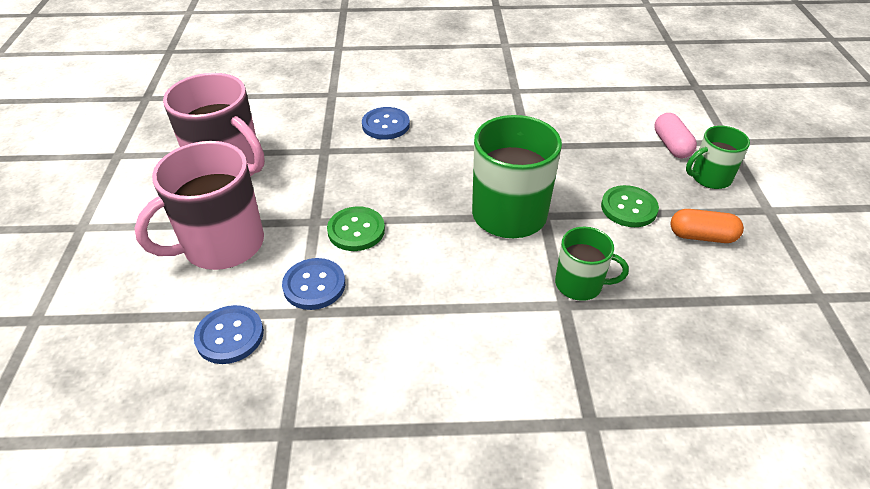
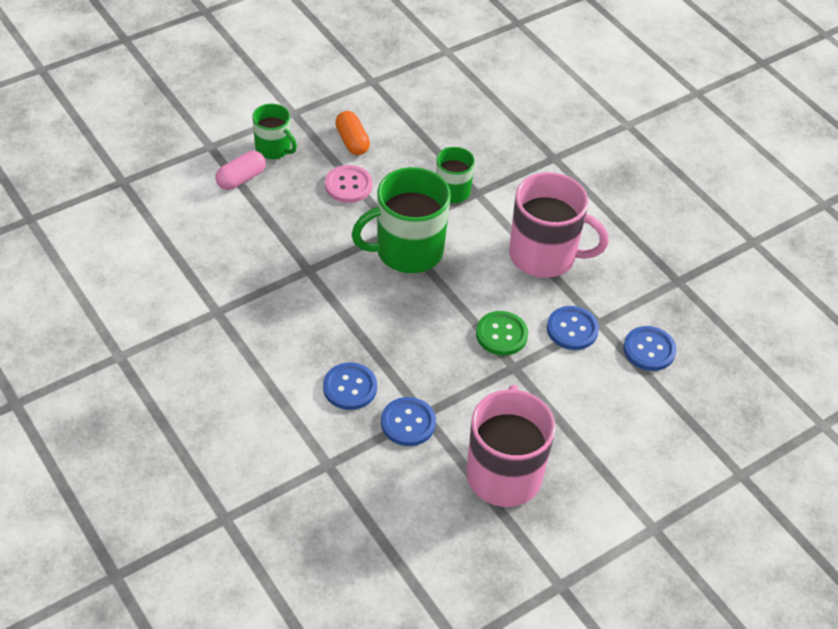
camera: 125 degrees left, 5 degrees up
(221, 245) = (586, 411): pink mug -> pink mug (544, 255)
(325, 140) = (408, 423): none -> blue button
(628, 208) = (348, 185): green button -> pink button

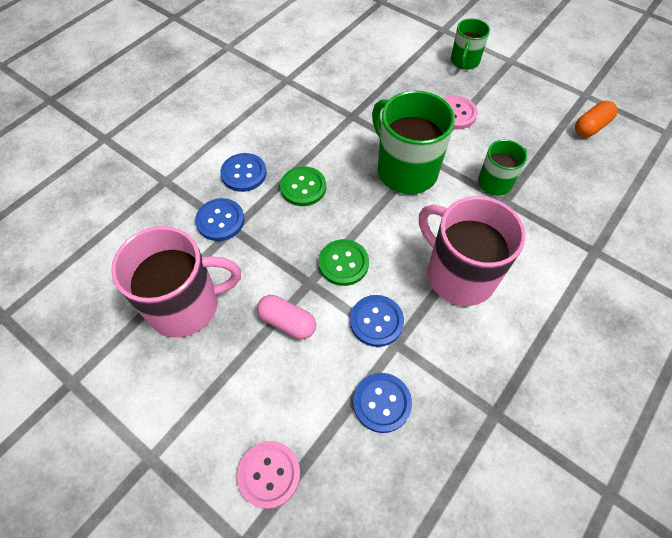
camera: 75 degrees right, 10 degrees up
(241, 179) = (421, 54): pink capsule -> pink capsule (287, 322)
(352, 141) = (506, 102): orange capsule -> orange capsule (591, 127)
(393, 340) = (303, 187): none -> green button
(544, 255) = (459, 274): pink mug -> pink mug turned 135 degrees clockwise
(689, 443) = (269, 474): none -> pink button

